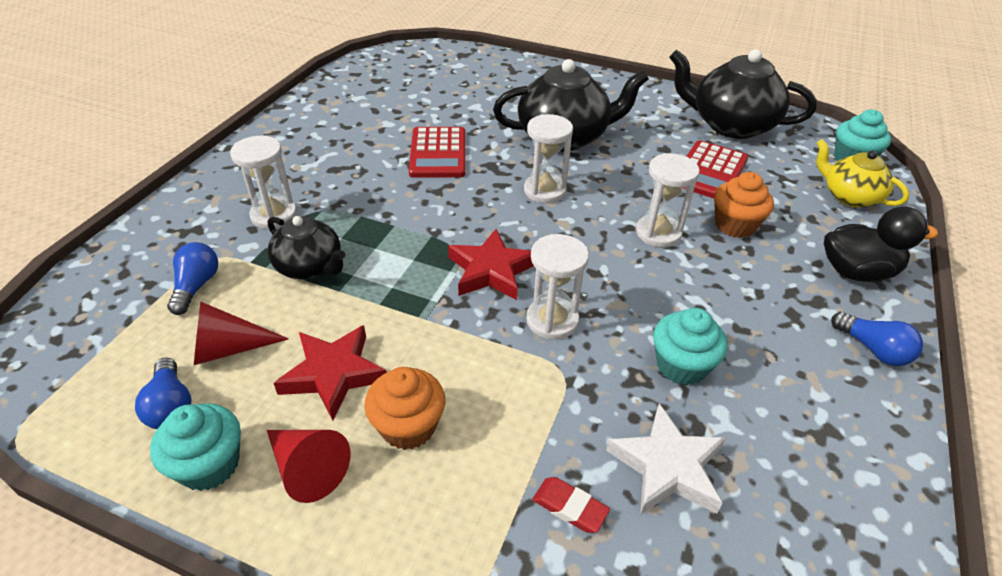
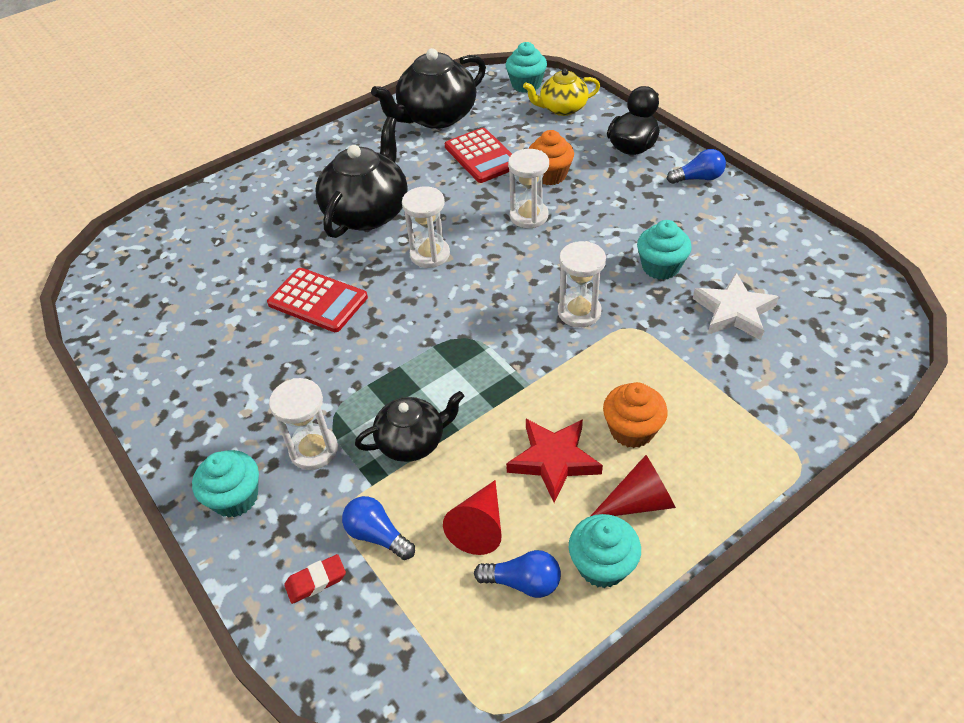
camera: 55 degrees left, 5 degrees up
(208, 196) = (235, 498): none -> turquoise cupcake
(491, 270) = (502, 324): red star -> none
(570, 507) = (740, 370): red eraser -> red eraser (316, 581)

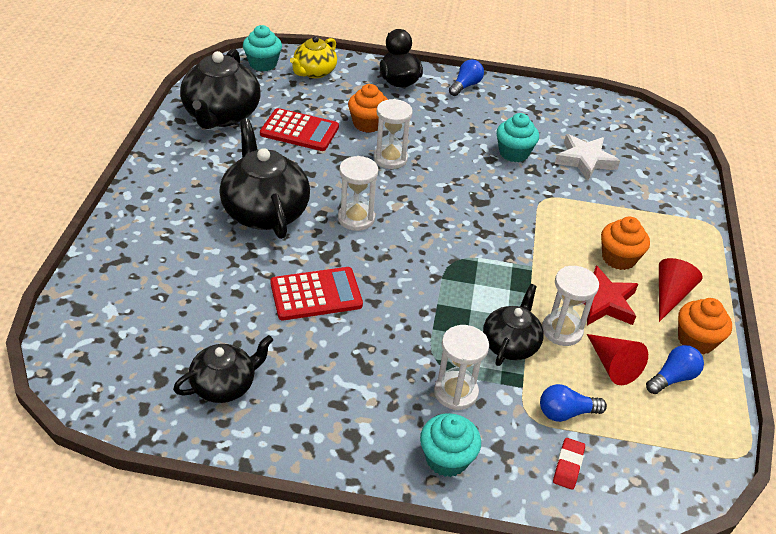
camera: 50 degrees left, 5 degrees down
(172, 331) = (225, 385): none -> black teapot
(579, 312) = (503, 205): white hourglass -> white hourglass (562, 330)
(602, 565) = (696, 340): turquoise cupcake -> orange cupcake

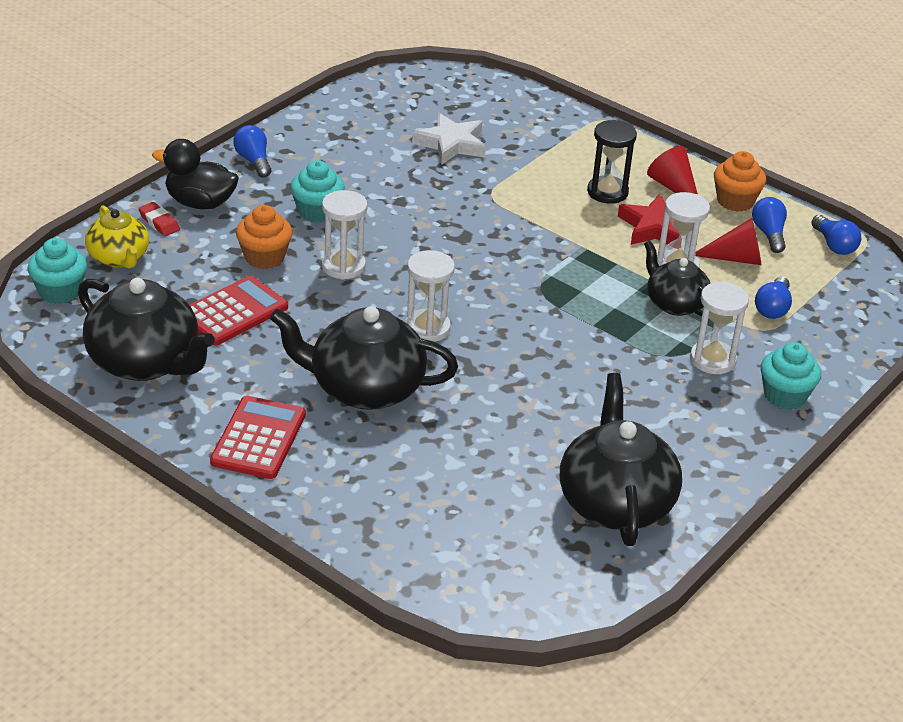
camera: 60 degrees left, 5 degrees down
(225, 385) = (615, 502): black teapot -> black teapot, size x1.67
(316, 294) = (526, 398): red calculator -> red calculator (258, 438)
(514, 153) = (403, 182): turquoise cupcake -> turquoise cupcake (317, 211)
(568, 466) = (828, 332): red eraser -> red eraser (159, 222)
(618, 258) = (607, 192): orange cupcake -> black hourglass
(707, 431) = (834, 245): none -> blue light bulb

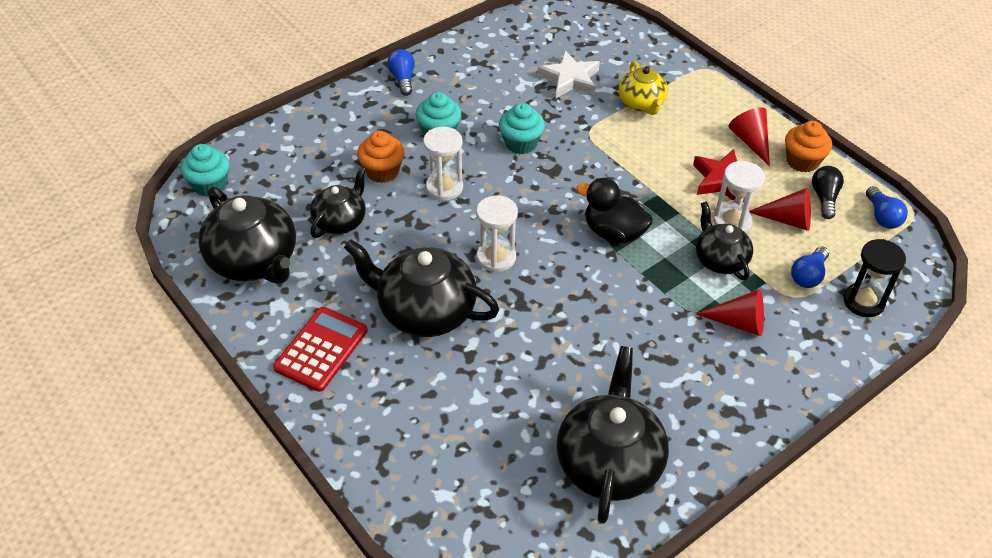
camera: 15 degrees right, 10 degrees up
(119, 258) = (266, 158): yellow teapot -> yellow teapot (641, 104)
(159, 222) = (309, 129): red eraser -> none
(200, 203) = (347, 114): black duck -> black duck (613, 232)
(233, 312) = (340, 221): red calculator -> black teapot
(607, 192) = (690, 140): black hourglass -> black hourglass (863, 302)
(712, 360) = (739, 323): white hourglass -> red cone
(769, 234) = (824, 198): blue light bulb -> black light bulb
(785, 396) = (796, 370): turquoise cupcake -> turquoise cupcake (521, 143)

